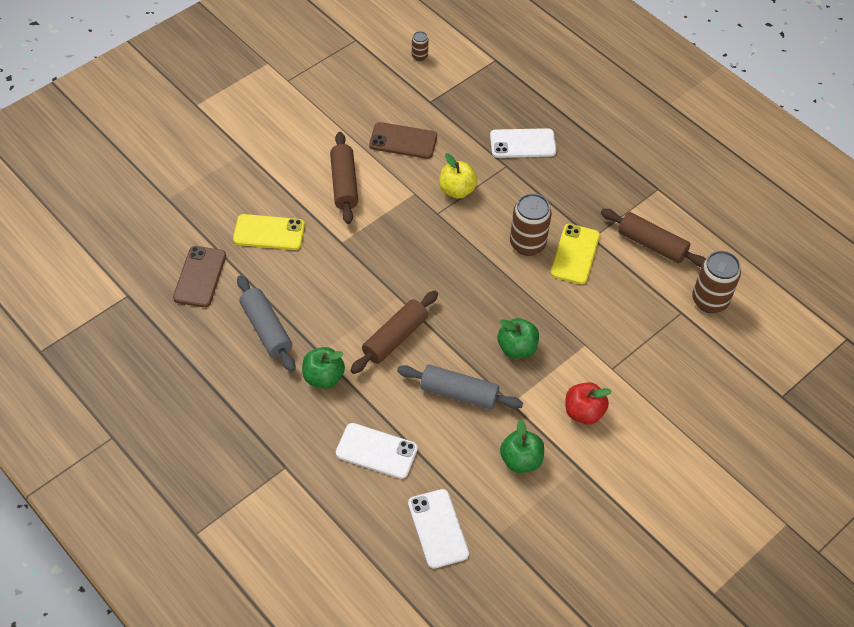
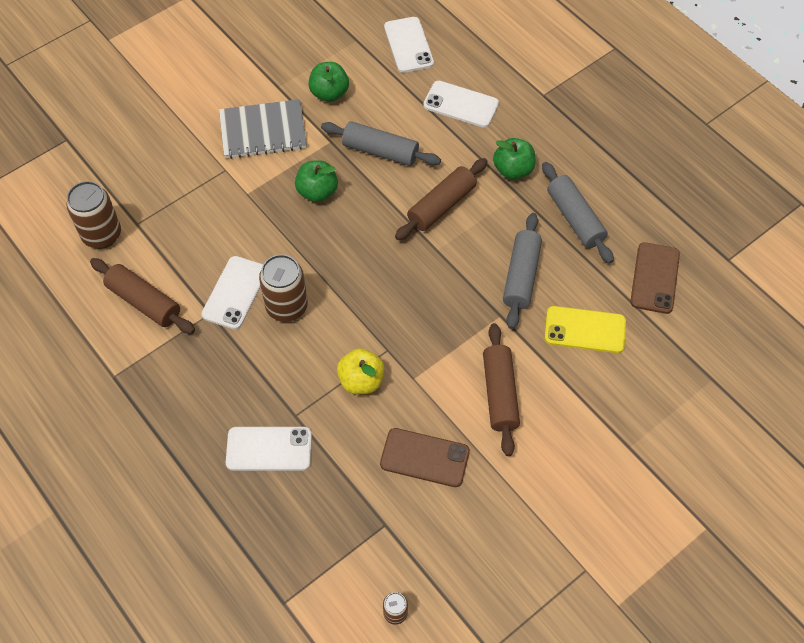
camera: 175 degrees left, 5 degrees up
(321, 275) = (521, 276): none -> grey rolling pin
(575, 254) = (235, 293): yellow phone -> white phone
(583, 412) = (263, 131): red apple -> grey notebook

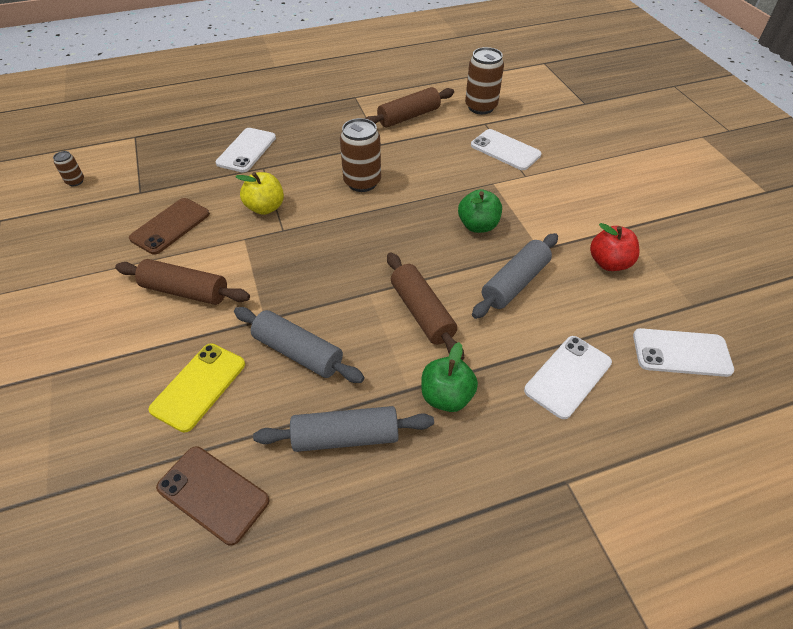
camera: 110 degrees right, 10 degrees down
(235, 293) = (392, 158): white phone -> white phone (505, 150)
(263, 131) = (566, 206): grey notebook -> none
(329, 93) = (609, 263): green apple -> red apple

